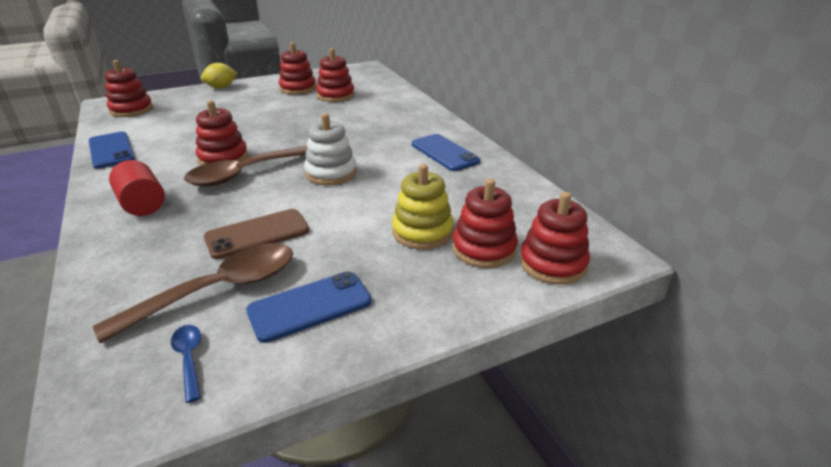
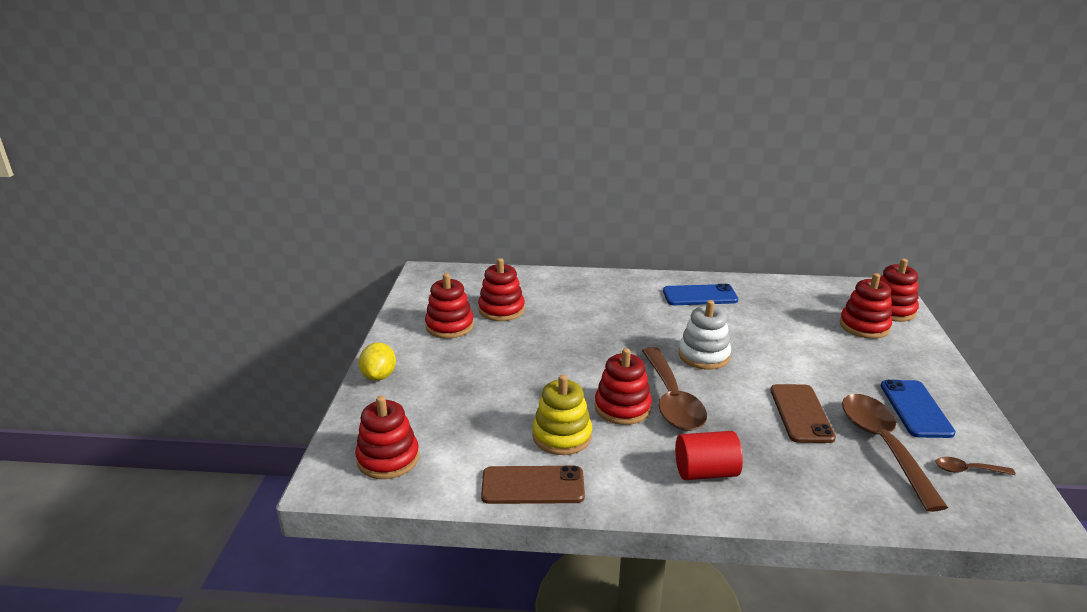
camera: 60 degrees left, 5 degrees down
(111, 150) = (533, 485): blue phone -> brown phone
(189, 359) = (967, 470): blue spoon -> brown spoon
(422, 232) = (831, 341): yellow stacking toy -> yellow stacking toy (562, 436)

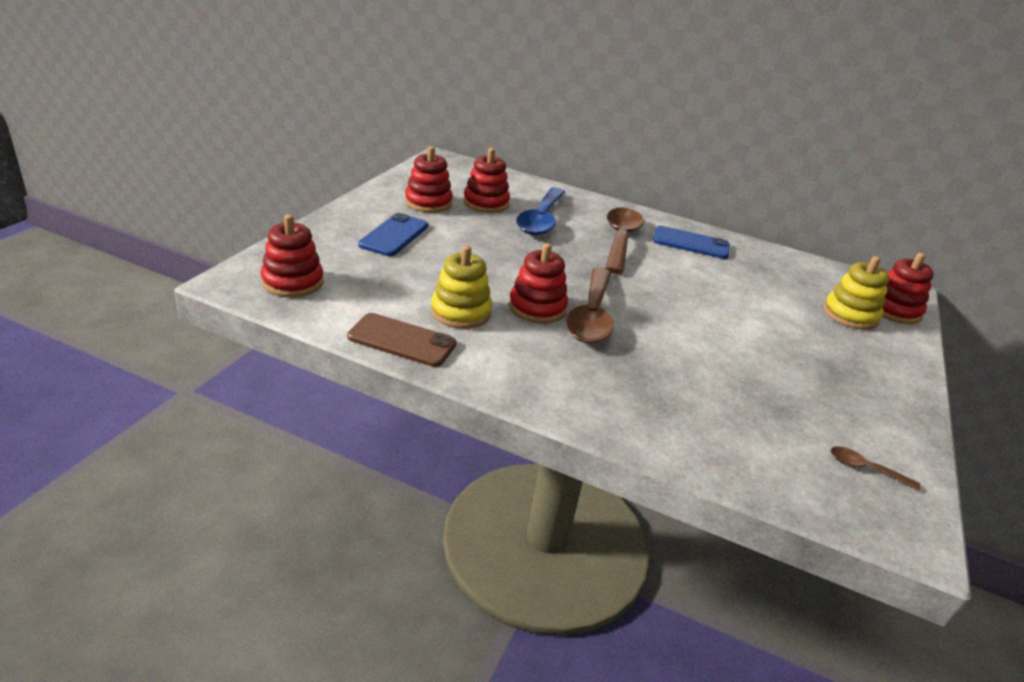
camera: 15 degrees right, 5 degrees up
(379, 376) = (335, 221): yellow lemon -> none
(561, 312) = (541, 219): none -> blue spoon
(704, 355) = (654, 291): white stacking toy -> none
(705, 472) = (576, 382): red cylinder -> none
(801, 413) = (716, 366): brown phone -> none
(864, 326) = (850, 315): red stacking toy -> yellow stacking toy
(883, 446) = (785, 419): brown spoon -> brown spoon (620, 240)
(915, 409) = (849, 400): blue phone -> blue phone (394, 235)

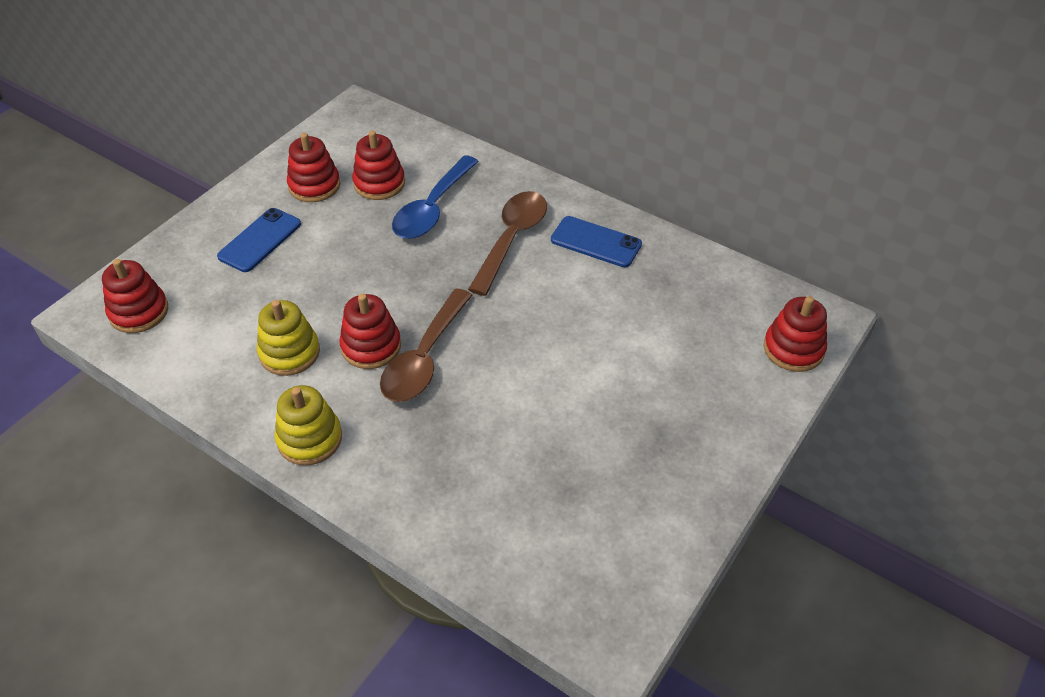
camera: 15 degrees right, 15 degrees up
(402, 340) = (219, 391): brown phone -> none
(850, 315) = (731, 357): yellow stacking toy -> yellow stacking toy (309, 439)
(865, 469) = (614, 568): brown spoon -> none

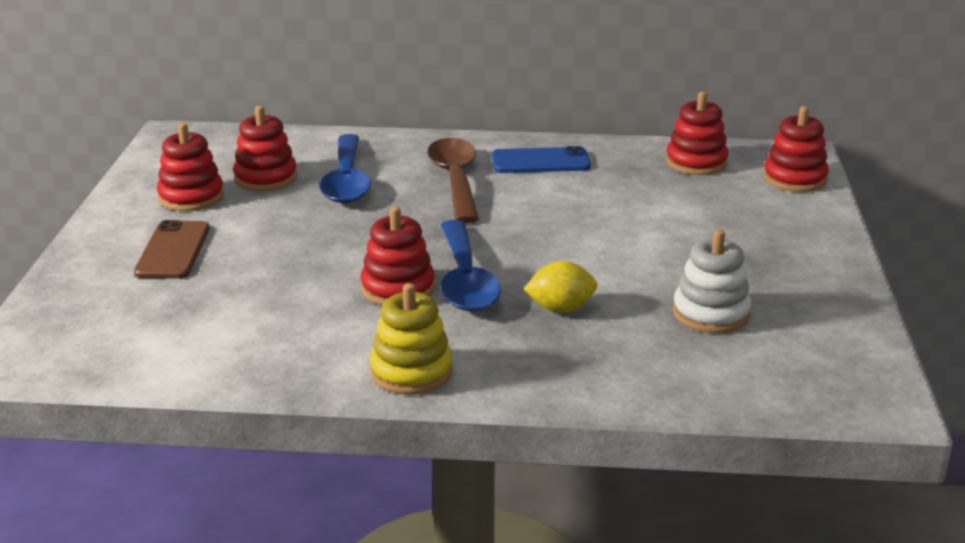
camera: 30 degrees left, 20 degrees down
(139, 312) = (81, 343): red stacking toy -> red stacking toy (696, 162)
(260, 240) = (173, 251): blue phone -> brown phone
(289, 353) = (310, 319): yellow stacking toy -> none
(424, 357) = (465, 280): brown spoon -> blue spoon
(465, 421) = (560, 309): none -> yellow lemon
(571, 480) = (711, 313): none -> white stacking toy

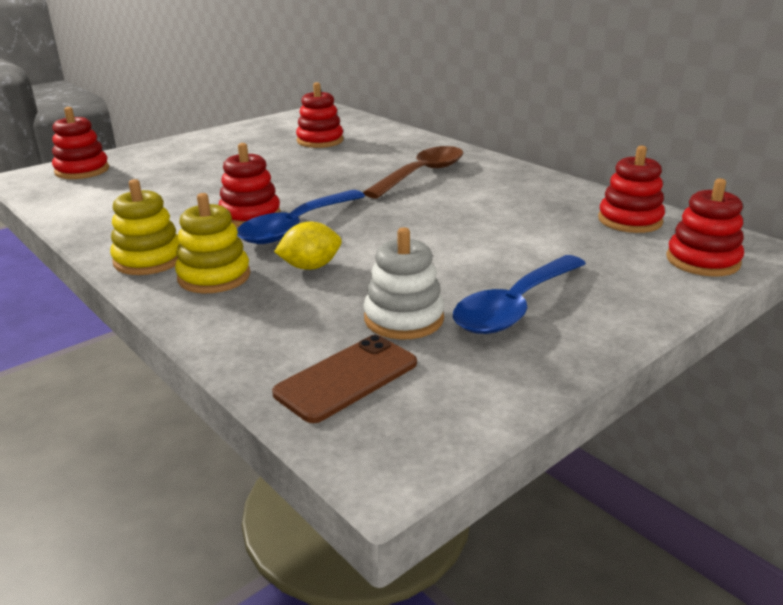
camera: 45 degrees right, 0 degrees up
(173, 251) = (198, 157): brown phone -> brown phone (347, 378)
(191, 197) = (264, 138): red stacking toy -> red stacking toy (82, 170)
(346, 180) = (358, 155): blue spoon -> blue spoon (515, 306)
(505, 355) = (214, 277): none -> yellow stacking toy
(540, 162) = (503, 182): blue phone -> none
(560, 309) = (310, 267): yellow lemon -> yellow lemon turned 60 degrees counterclockwise

